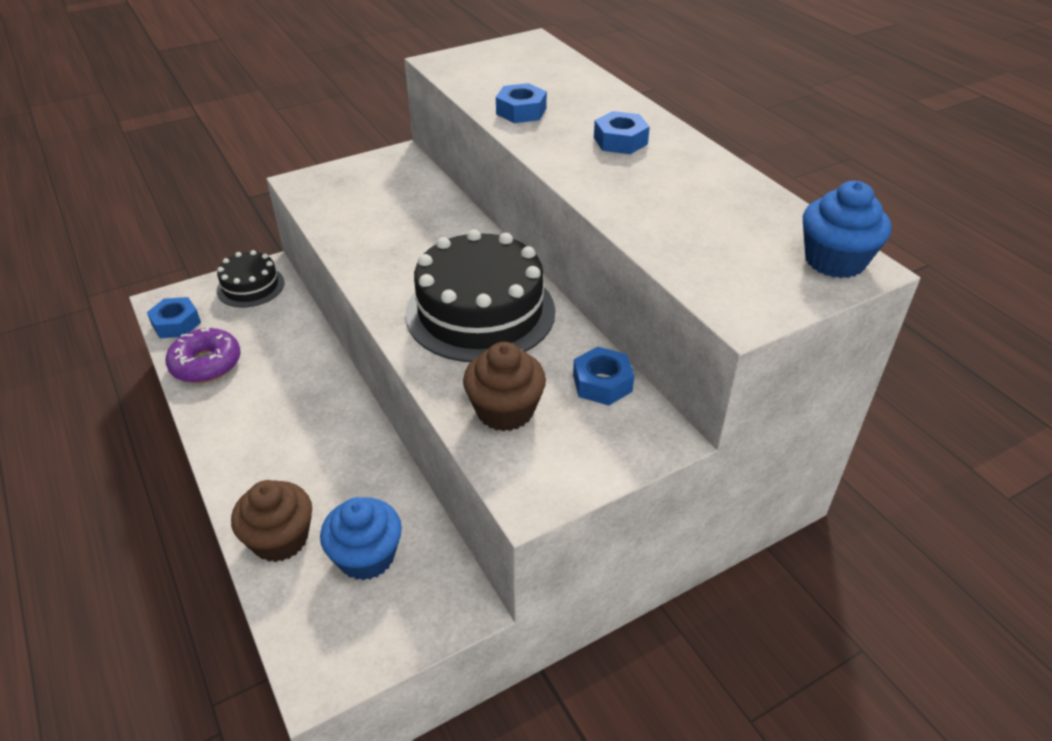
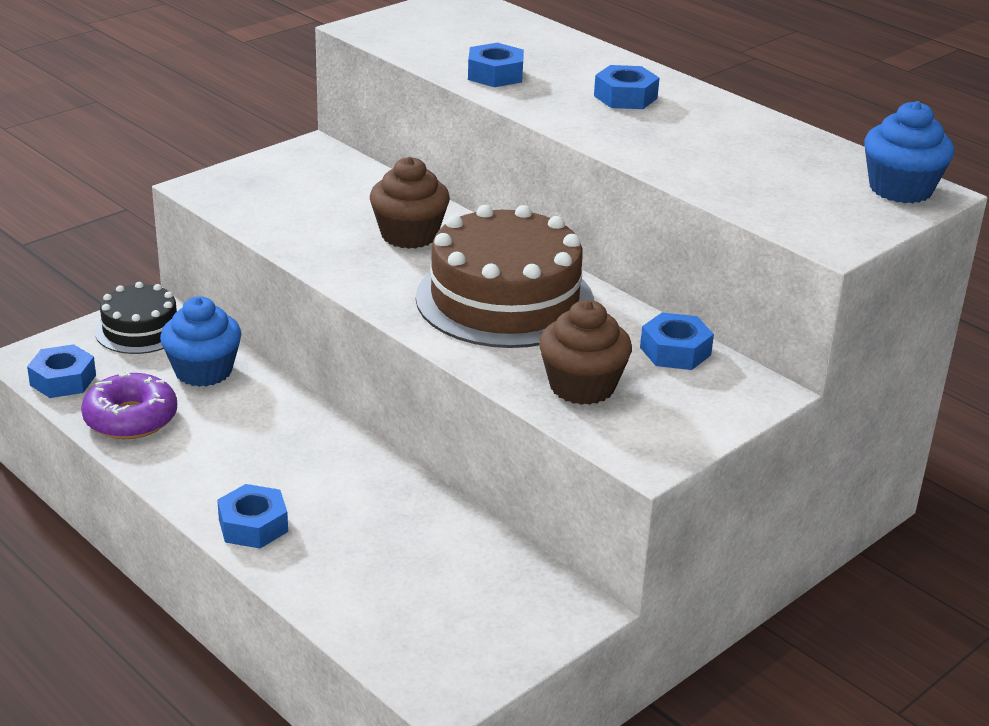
camera: 15 degrees left, 10 degrees down
(246, 477) = (253, 525): none -> blue nut
(280, 539) = (329, 578): brown cupcake -> brown cupcake (409, 235)
(366, 556) = (441, 581): blue cupcake -> blue cupcake (203, 371)
(480, 312) = (504, 299): black cake -> brown cake

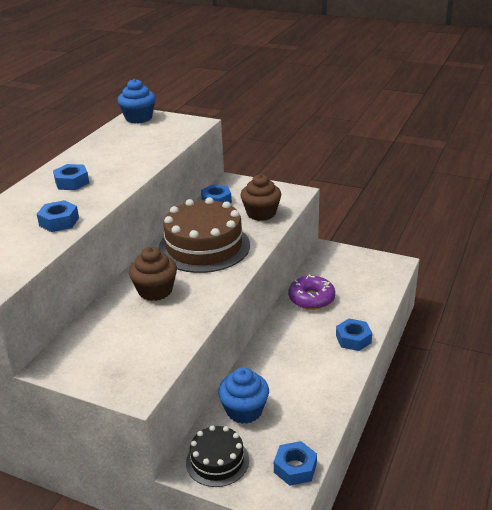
camera: 110 degrees left, 0 degrees up
(131, 418) = (309, 418): purple donut -> purple donut (311, 298)

